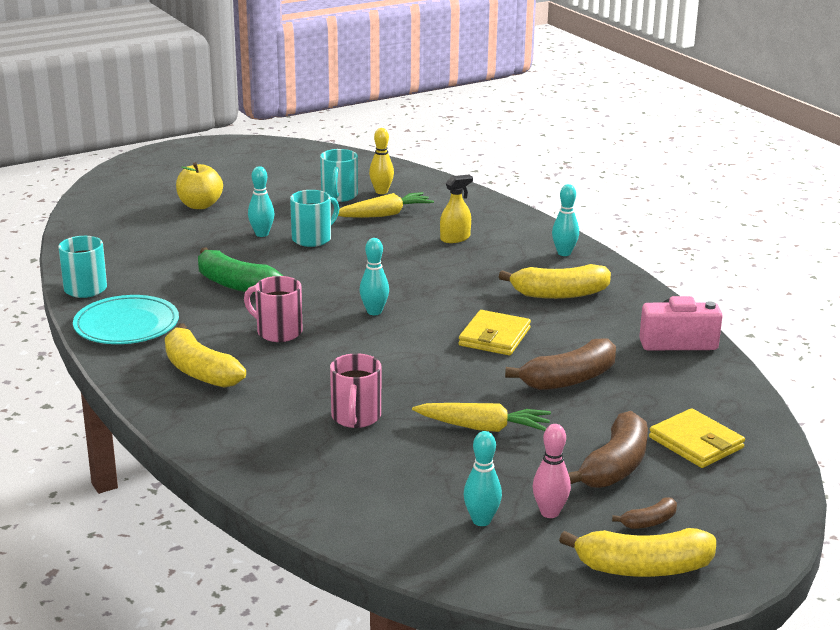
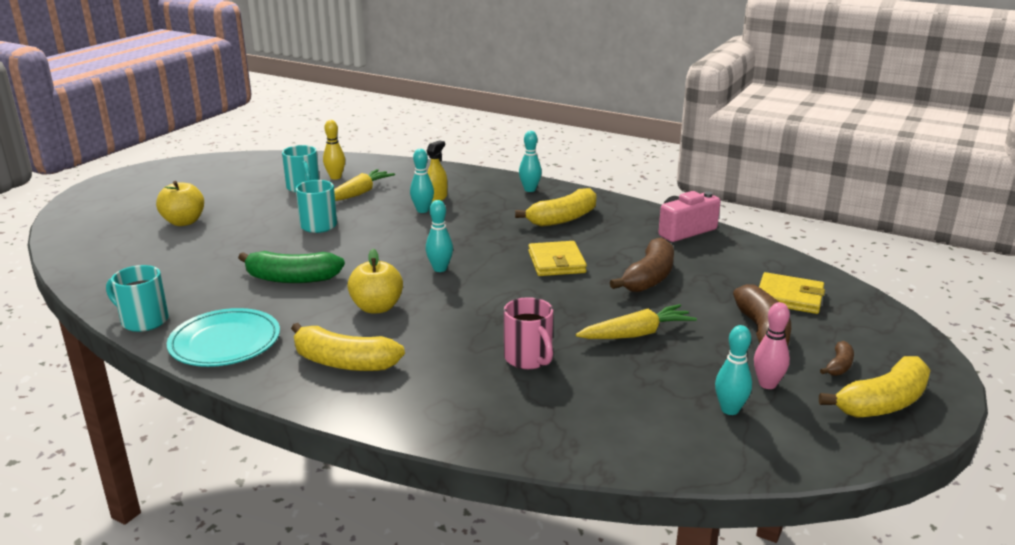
camera: 30 degrees left, 0 degrees up
(262, 234) = (269, 232): turquoise bowling pin -> turquoise bowling pin (422, 210)
(277, 332) = (377, 307): pink mug -> yellow apple

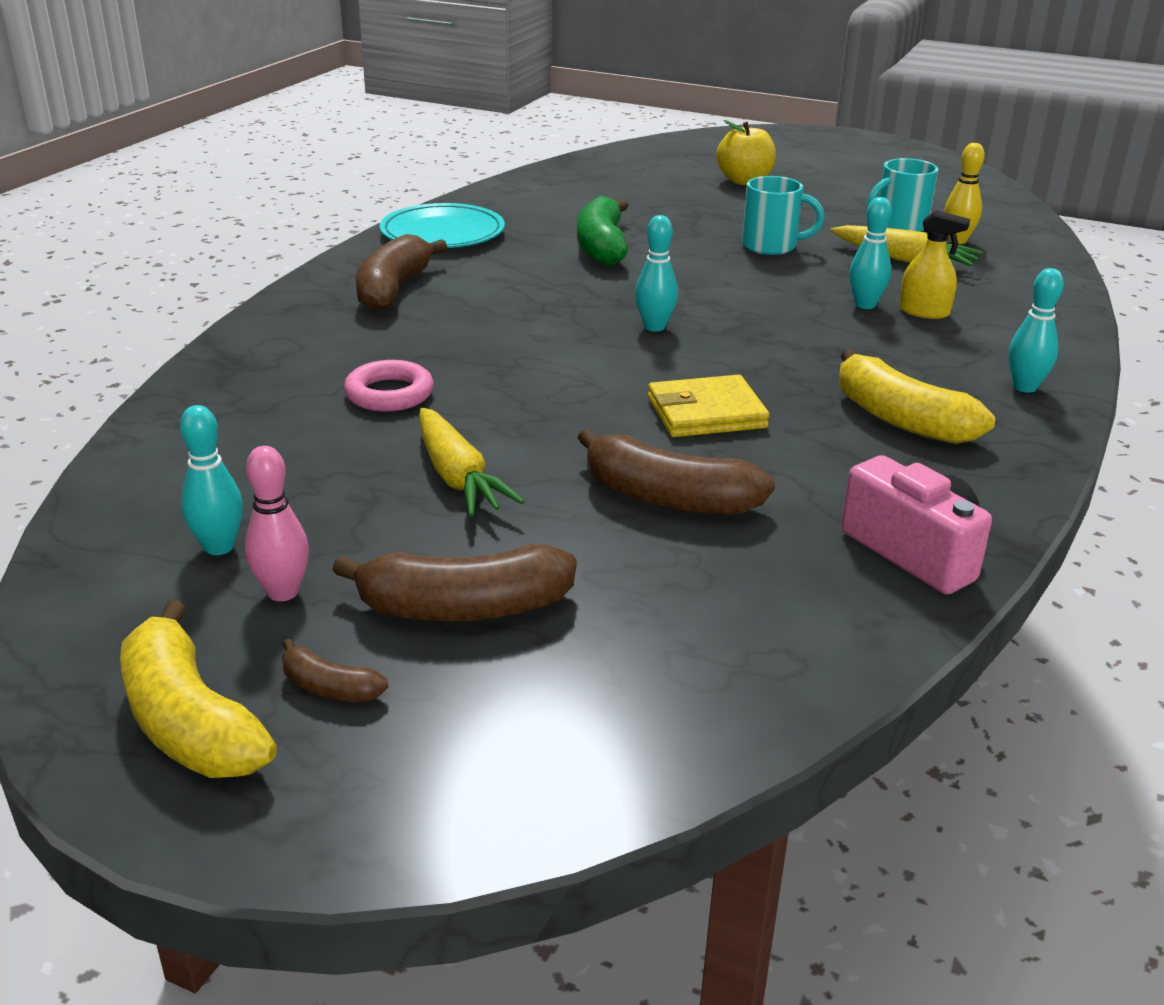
camera: 85 degrees right, 5 degrees up
(143, 321) = (489, 196): turquoise mug -> none
(344, 362) = (393, 289): yellow banana -> brown banana
(377, 307) = (529, 296): yellow apple -> none
(529, 359) = (389, 394): pink mug -> pink ring
(789, 297) = (616, 663): yellow wallet -> none

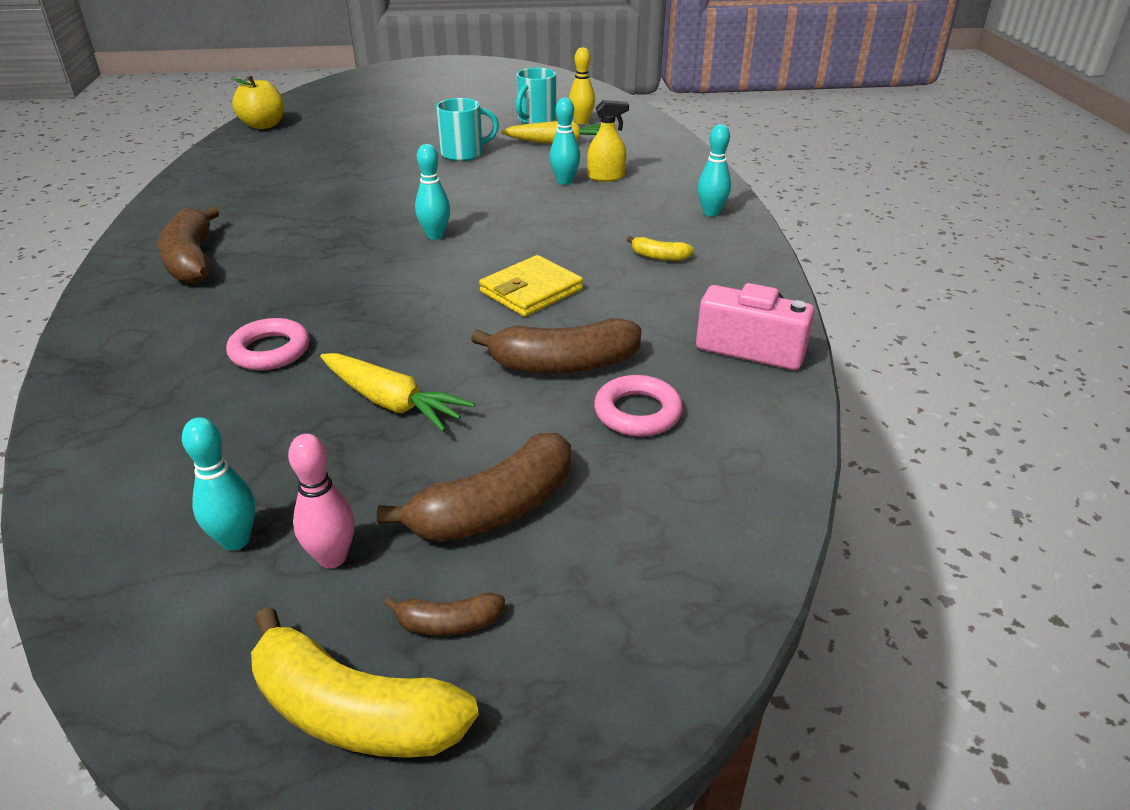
camera: 30 degrees left, 5 degrees up
(442, 233) = (193, 202): turquoise plate -> none
(602, 246) = (338, 182): green banana -> none
(703, 573) = (637, 412): none -> pink ring
(744, 181) = (401, 109): yellow apple -> yellow apple (263, 125)
(900, 419) = (659, 256): yellow banana -> yellow banana, size x0.49

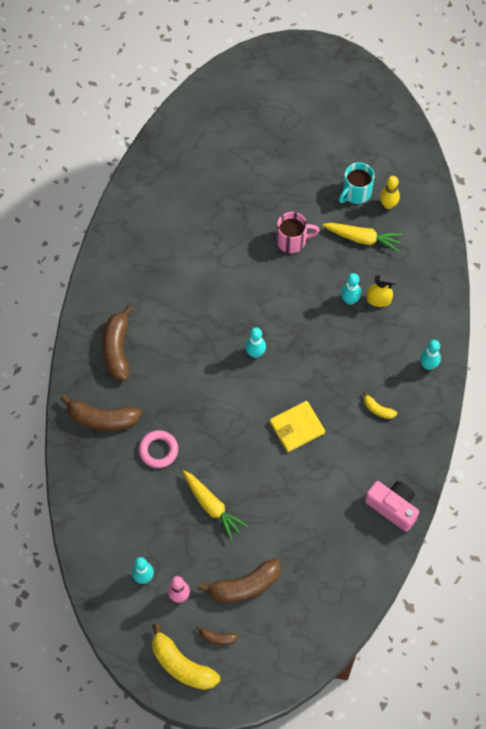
camera: 15 degrees right, 30 degrees up
(263, 125) = (158, 157): yellow apple -> none
(464, 153) = (292, 240): turquoise mug -> pink mug
(563, 364) = (297, 497): brown banana -> brown banana (102, 419)
(637, 412) = (320, 542): pink ring -> none

